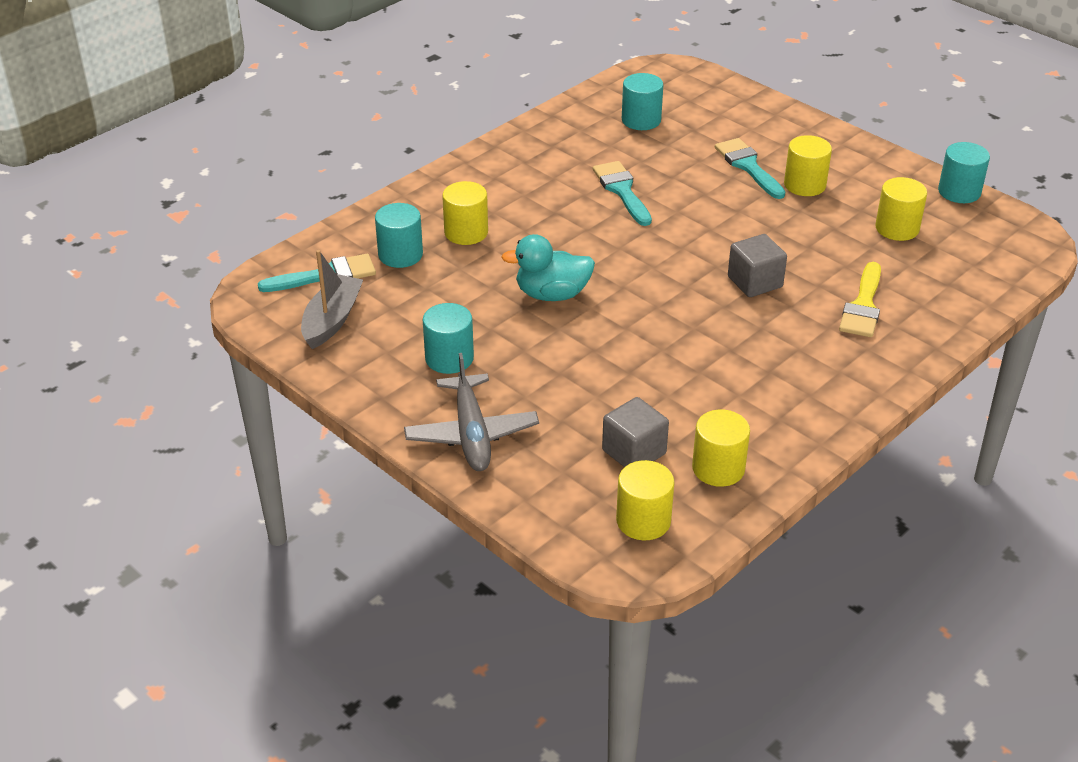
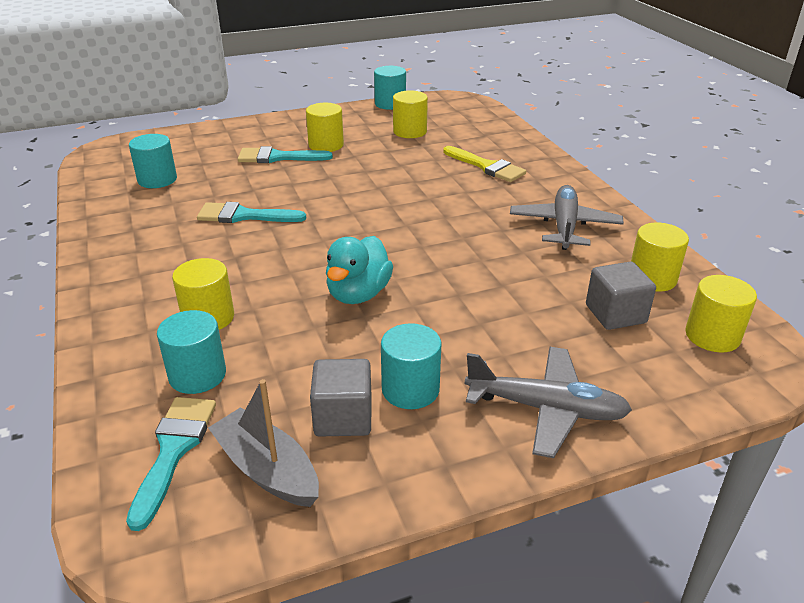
camera: 65 degrees left, 5 degrees down
(755, 282) = (425, 196): grey cube -> grey cube (343, 417)
(774, 390) = (564, 226): none -> grey plane

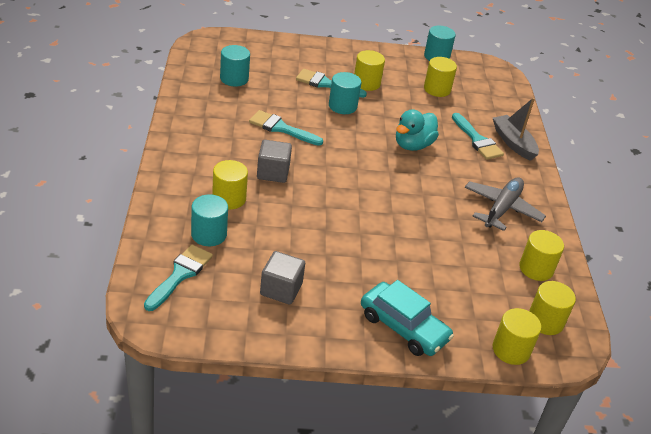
camera: 15 degrees right, 5 degrees up
(267, 469) = (226, 303): grey boat -> grey boat (513, 143)
(358, 294) = (329, 213): turquoise duck -> turquoise duck (413, 145)
(410, 389) = (328, 287): turquoise cylinder -> turquoise cylinder (342, 106)
(487, 167) = (477, 140): yellow brush -> turquoise brush
(546, 409) = (403, 327): grey plane -> turquoise car
(615, 314) = (491, 284): grey cube -> grey cube (273, 172)
(702, 388) = (511, 350): none -> yellow cylinder

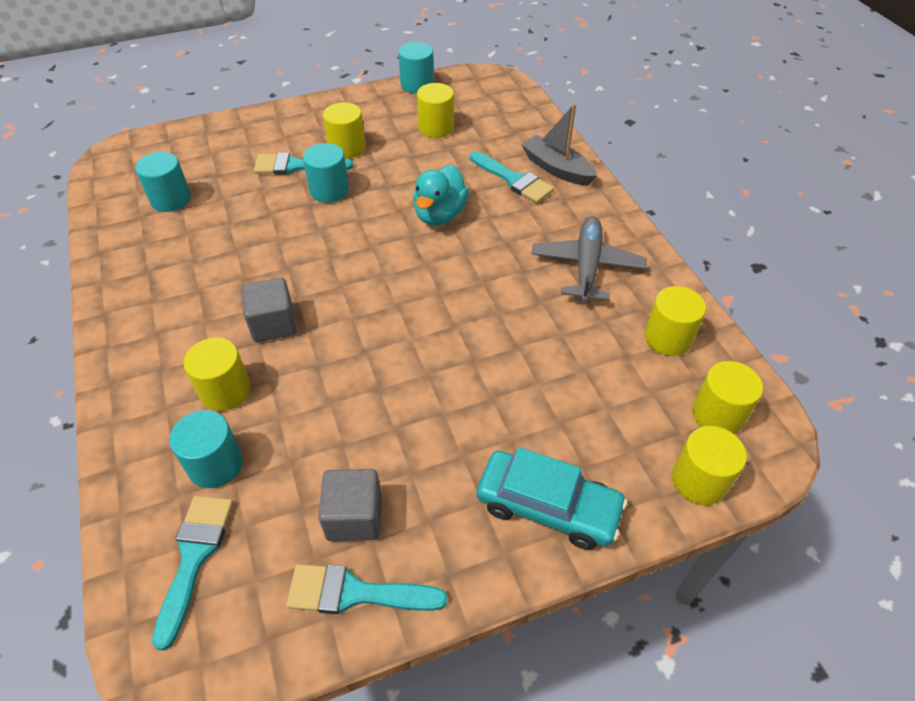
camera: 15 degrees left, 10 degrees up
(281, 128) = (260, 251): turquoise brush -> turquoise brush (355, 593)

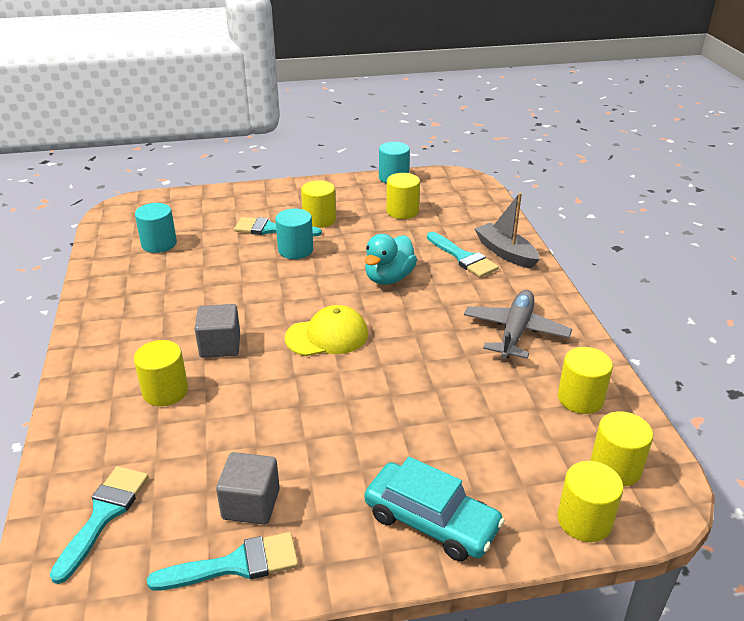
camera: 10 degrees right, 15 degrees down
(215, 464) = (141, 446): turquoise cylinder -> none
(355, 593) = (236, 565): turquoise brush -> turquoise brush turned 150 degrees clockwise
(389, 296) = (327, 336): none -> yellow cap

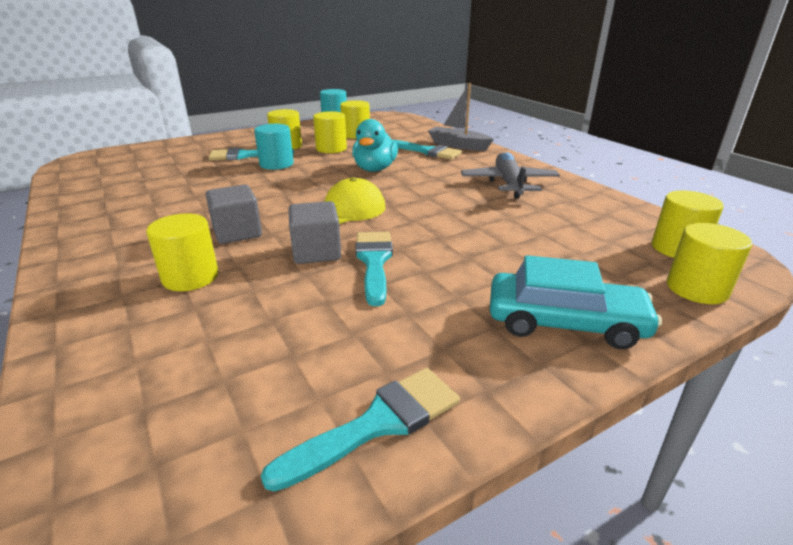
camera: 20 degrees left, 5 degrees down
(104, 515) = (156, 416): turquoise brush -> turquoise brush (374, 261)
(159, 244) = (132, 176): turquoise cylinder -> none
(251, 504) = (356, 355): grey cube -> grey cube (316, 252)
(580, 398) = (601, 212): yellow cylinder -> yellow cylinder (331, 149)

